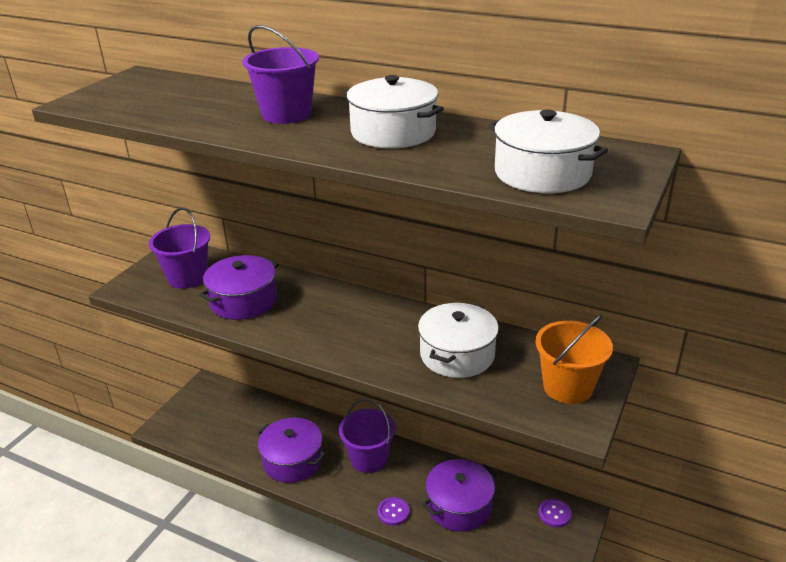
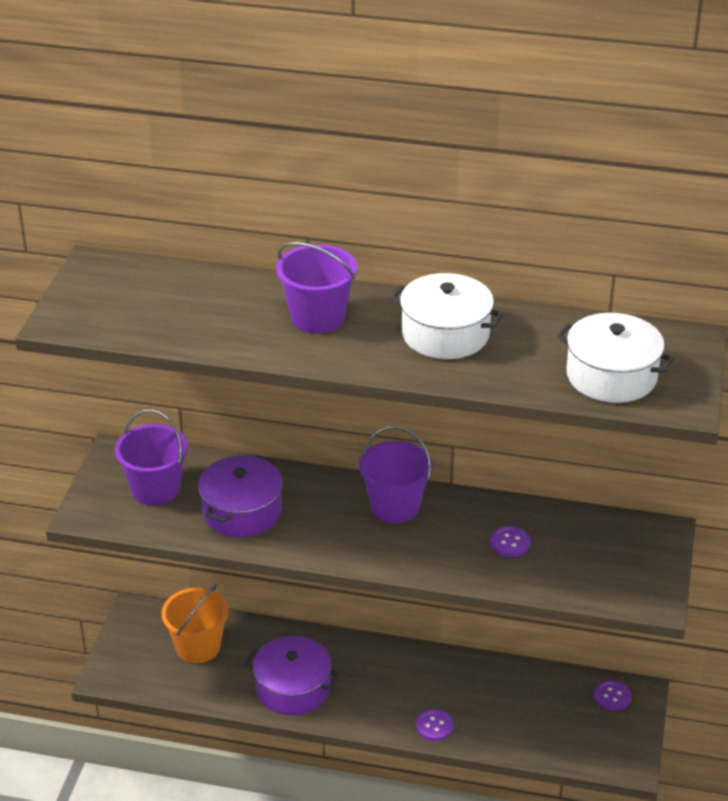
camera: 15 degrees left, 5 degrees up
(368, 459) = (383, 671): purple bucket -> purple bucket (395, 507)
(457, 354) = (510, 543): white pot -> purple button
(459, 506) = (506, 706): purple pot -> none
(567, 387) = (633, 562): orange bucket -> orange bucket (198, 647)

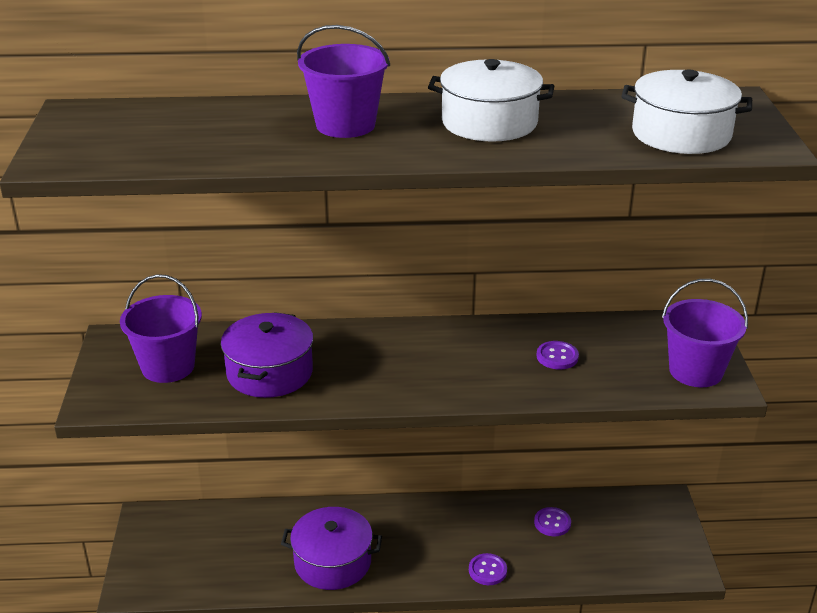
camera: 15 degrees left, 5 degrees down
(198, 647) = (221, 540): orange bucket -> none
(395, 507) = (427, 343): purple bucket -> purple bucket (695, 371)
(612, 696) = (643, 509): purple button -> purple button (552, 523)

